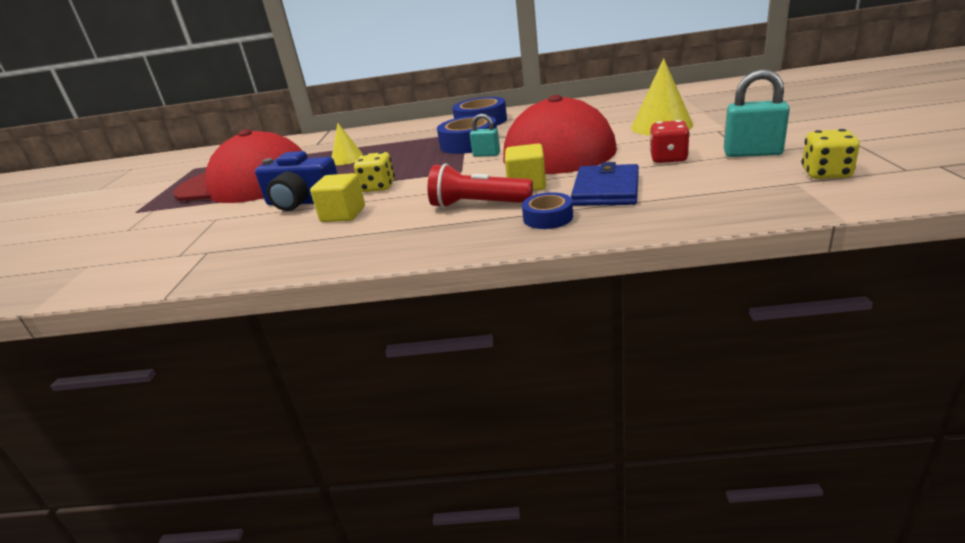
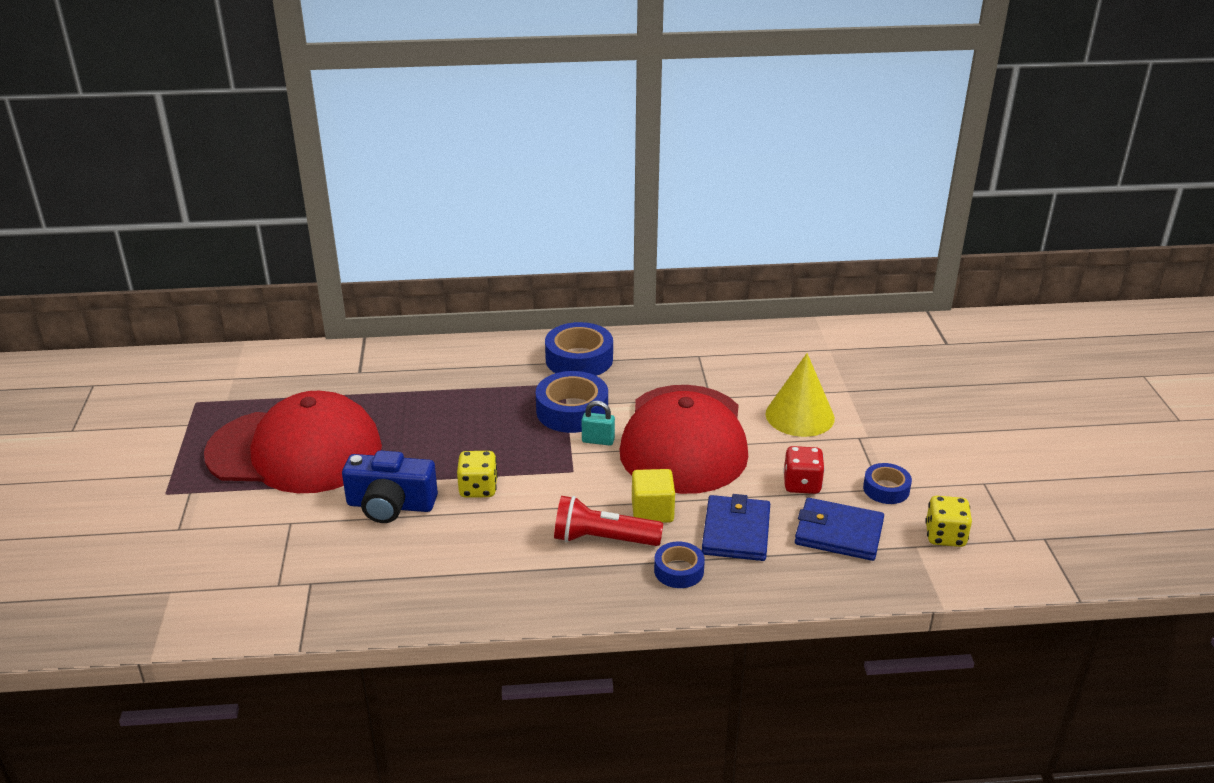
camera: 10 degrees left, 5 degrees up
(343, 214) = (451, 536): yellow cube -> none
(347, 159) = (417, 418): yellow cone -> none
(710, 181) = (838, 533): none -> blue wallet
(752, 153) = (886, 489): turquoise padlock -> blue tape

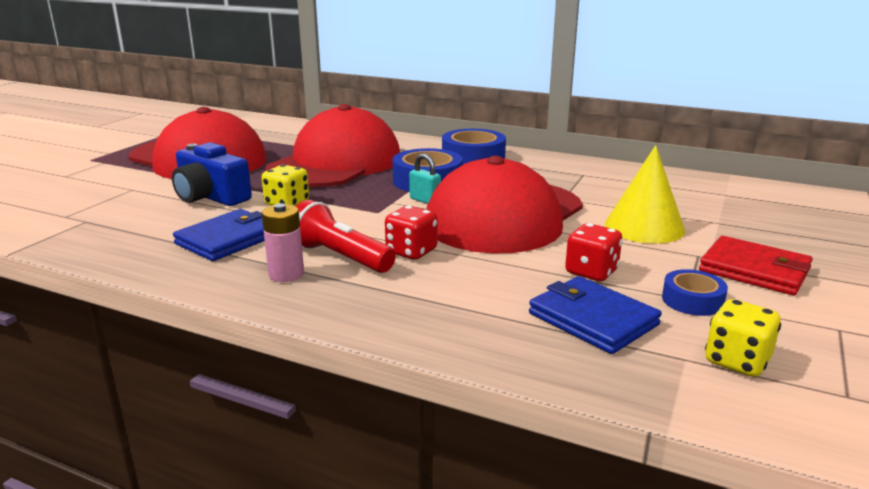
camera: 30 degrees right, 10 degrees down
(454, 411) = (336, 163): none -> red cap
(582, 575) = (286, 274): none -> pink battery
(652, 511) = (411, 251): yellow cube -> red dice
(679, 570) = (378, 297): blue tape -> none
(736, 532) = (475, 287): blue wallet -> blue wallet (228, 239)
(904, 441) = (754, 270): none -> red wallet

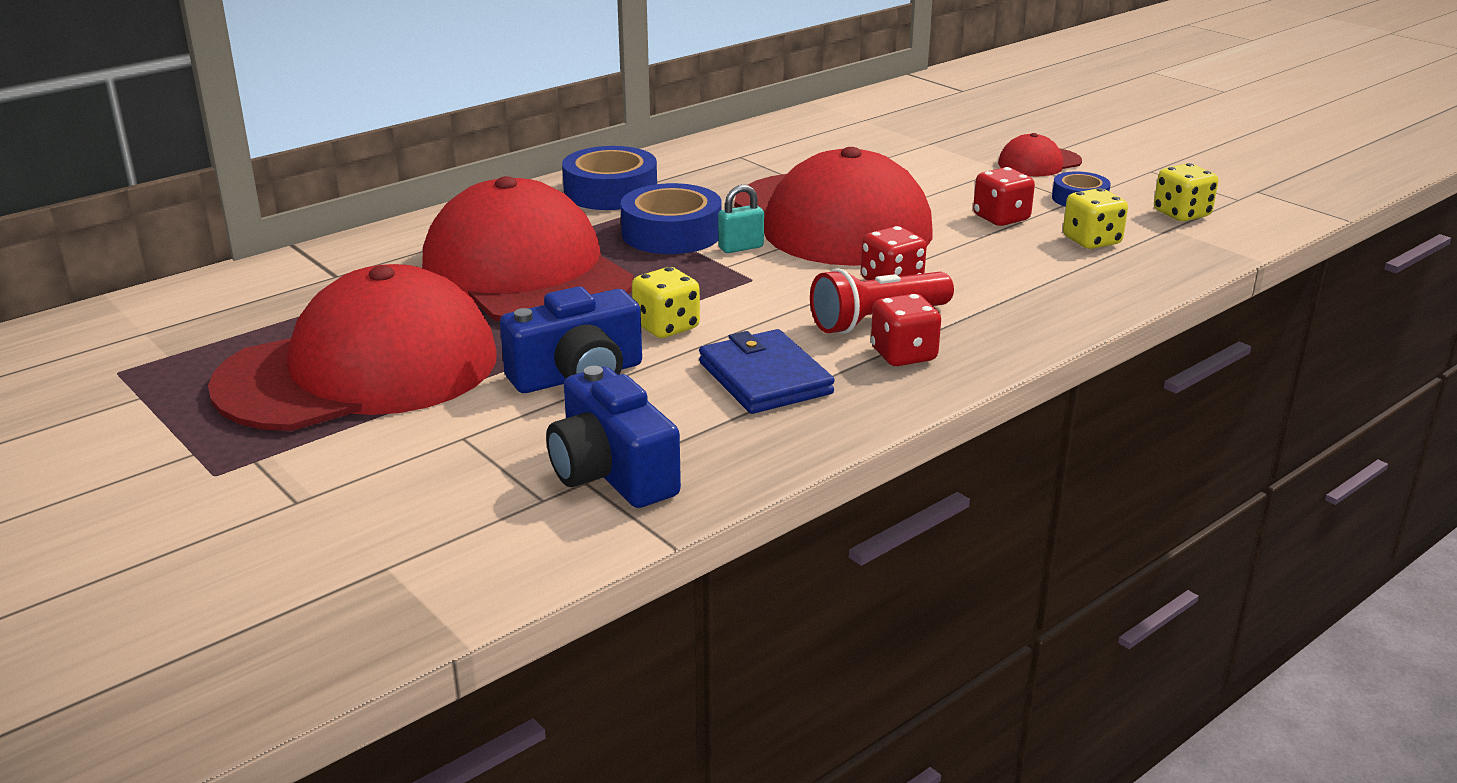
camera: 65 degrees left, 5 degrees up
(95, 224) = (611, 472): none -> blue camera
(286, 274) = (903, 355): pink battery -> red dice
(592, 319) = (1091, 241): blue wallet -> yellow dice
(644, 227) = (915, 172): yellow cone -> none
(754, 270) = (1039, 163): red wallet -> red cap

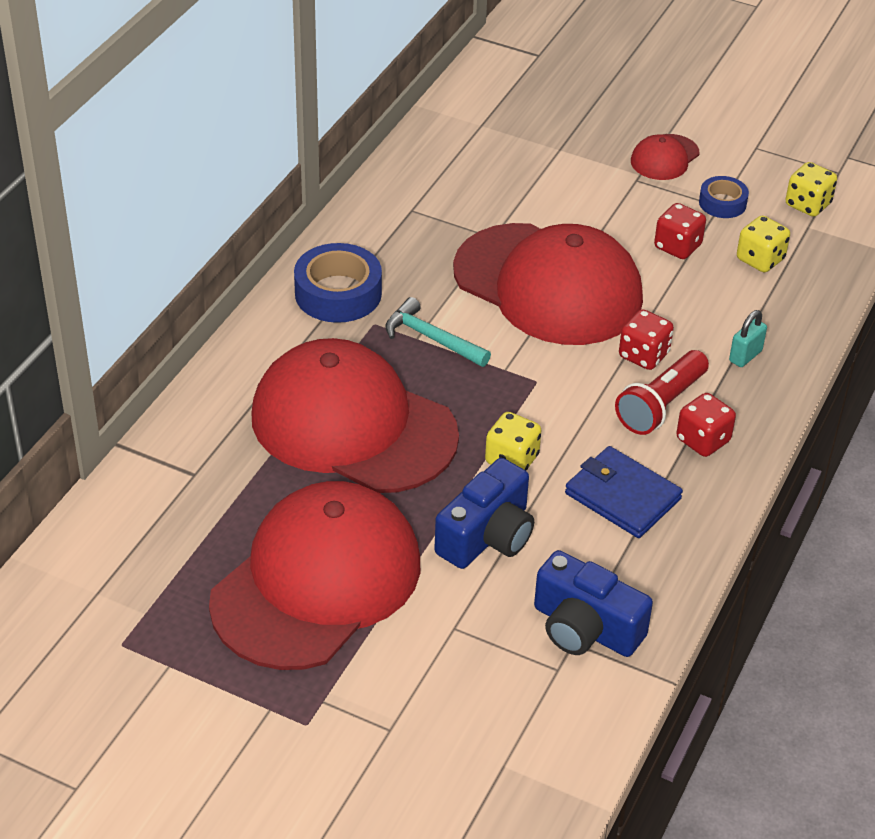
camera: 25 degrees left, 15 degrees up
(671, 233) = (432, 338): blue tape -> turquoise hammer
(741, 247) = (500, 342): turquoise padlock -> turquoise padlock (745, 356)

